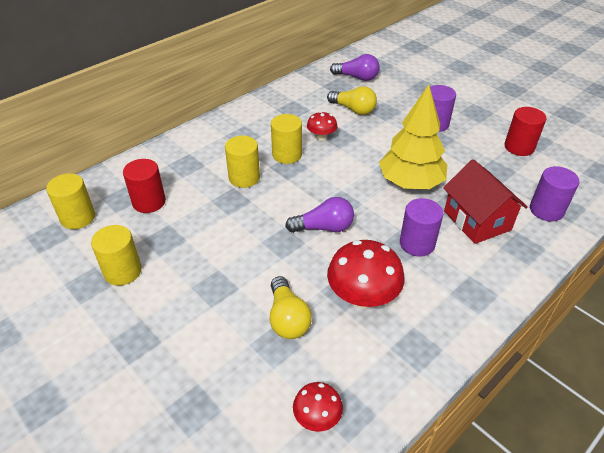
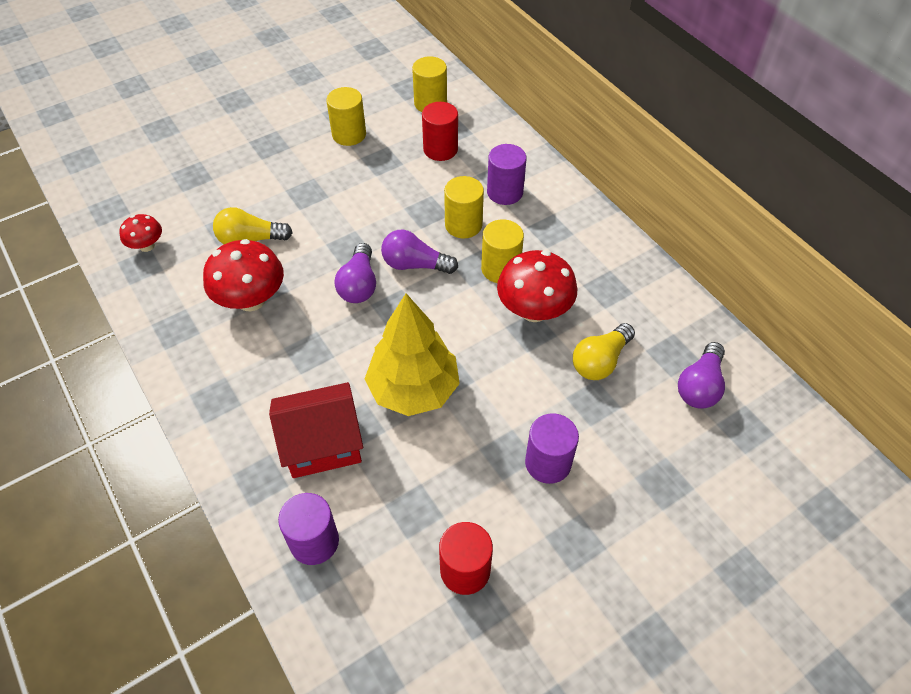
camera: 100 degrees right, 10 degrees up
(293, 198) = (415, 265): none -> purple light bulb
(321, 137) = (534, 310): red mushroom -> red mushroom, size x1.81
(417, 244) = (305, 366): purple cylinder -> purple cylinder (505, 192)

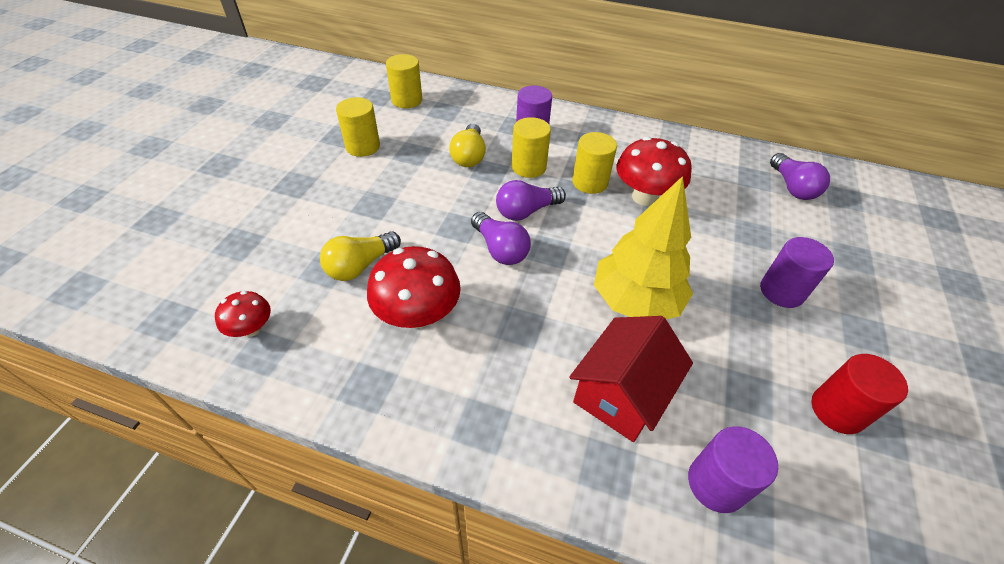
camera: 40 degrees left, 5 degrees down
(440, 149) = (451, 126): red cylinder -> none
(600, 361) = (723, 205): yellow light bulb -> yellow light bulb (469, 156)

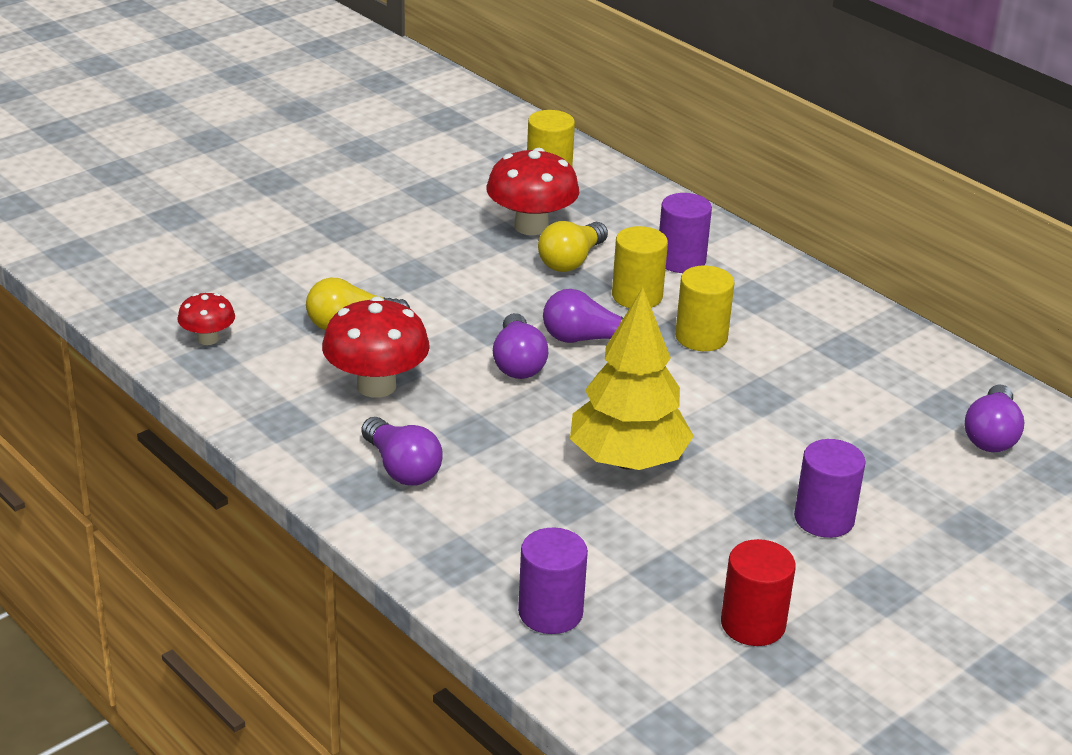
camera: 30 degrees right, 15 degrees down
(363, 146) = (448, 211): yellow cylinder -> none
(495, 389) = (401, 468): none -> purple light bulb
(621, 394) = (526, 520): red house -> none
(645, 197) = (758, 375): red mushroom -> red mushroom (531, 226)

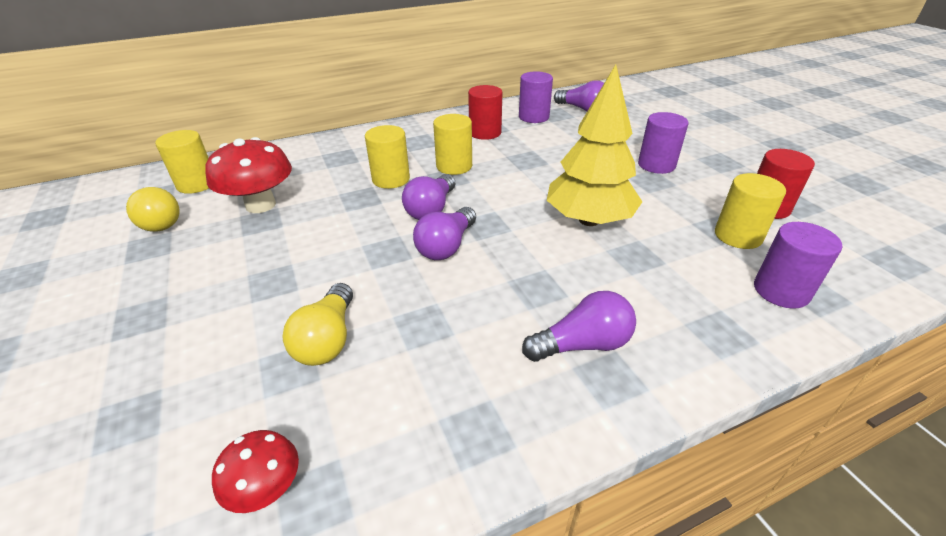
camera: 70 degrees left, 5 degrees up
(376, 386) = (442, 339): red mushroom -> none
(518, 363) = (446, 246): purple light bulb -> purple light bulb turned 105 degrees clockwise
(571, 261) = (325, 196): yellow light bulb -> yellow light bulb (159, 221)
(657, 588) = (738, 236): none -> yellow cylinder
(681, 261) = (361, 156): purple cylinder -> purple cylinder (533, 117)
(822, 347) = (485, 133): none -> red cylinder

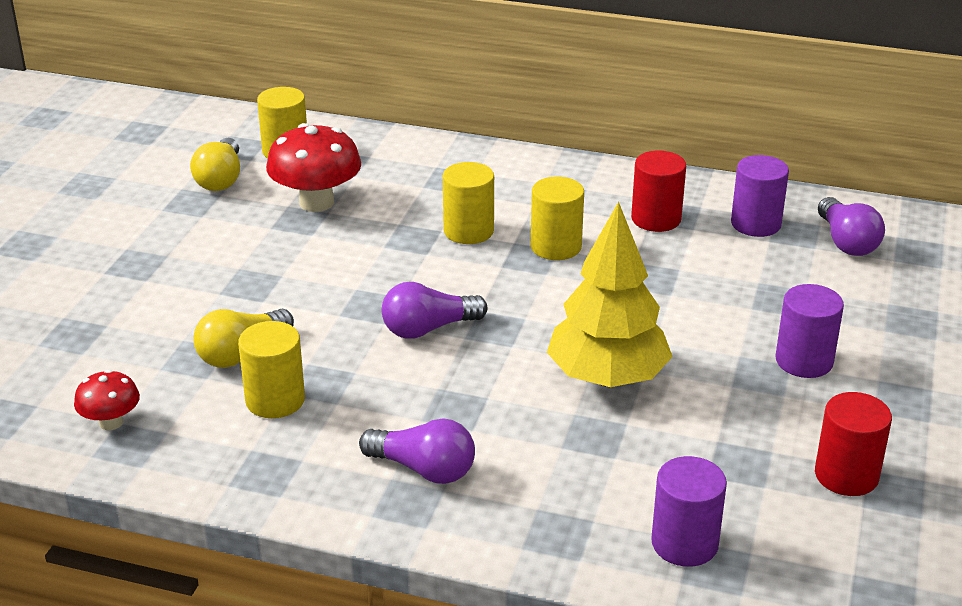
camera: 40 degrees right, 5 degrees down
(431, 209) = (464, 284): purple light bulb -> none
(738, 236) = (744, 479): yellow cylinder -> yellow cylinder (275, 400)

